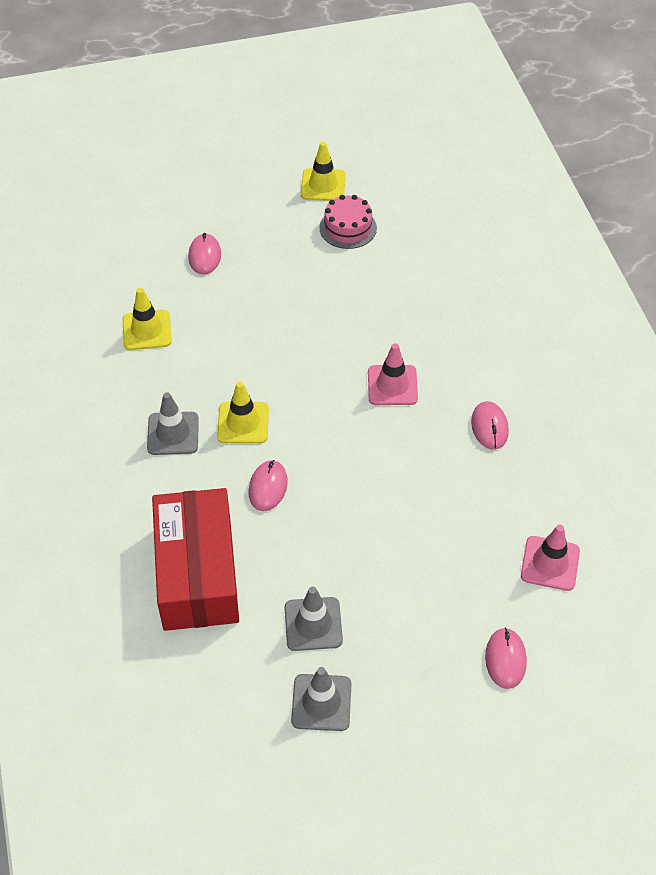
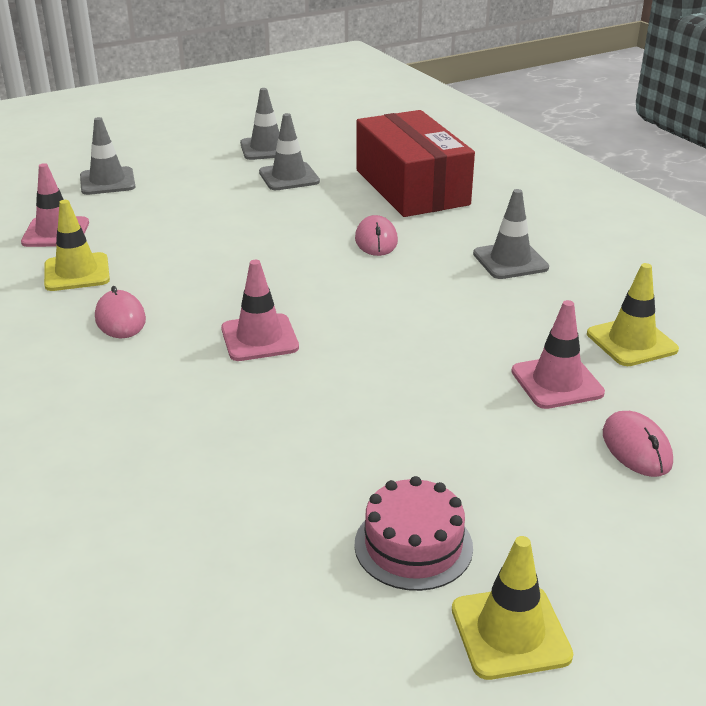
camera: 165 degrees right, 20 degrees down
(217, 308) = (557, 382): none -> pink traffic cone
(243, 423) = (436, 279): yellow traffic cone -> yellow traffic cone (77, 272)
(505, 659) = (107, 181): pink mouse -> grey traffic cone

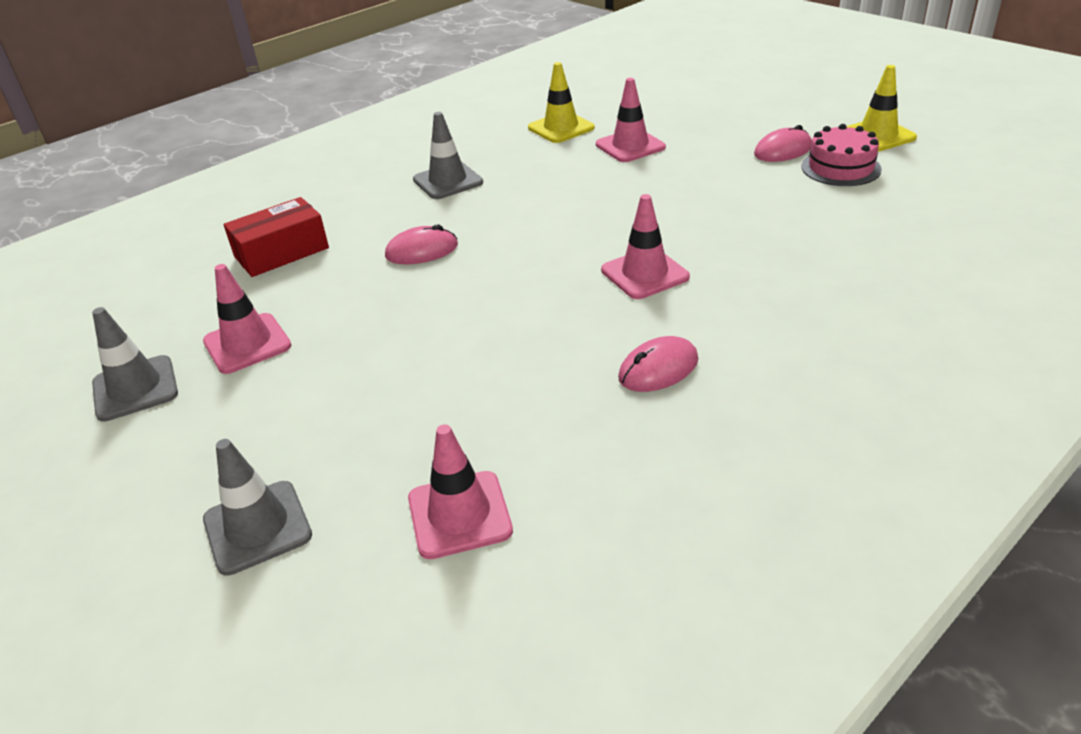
camera: 100 degrees left, 5 degrees up
(77, 272) = (570, 444): yellow traffic cone -> none
(289, 177) = (247, 344): grey traffic cone -> pink traffic cone
(411, 187) = (281, 252): red box -> red box, size x0.58
(636, 448) = (687, 119): pink mouse -> pink mouse (783, 150)

